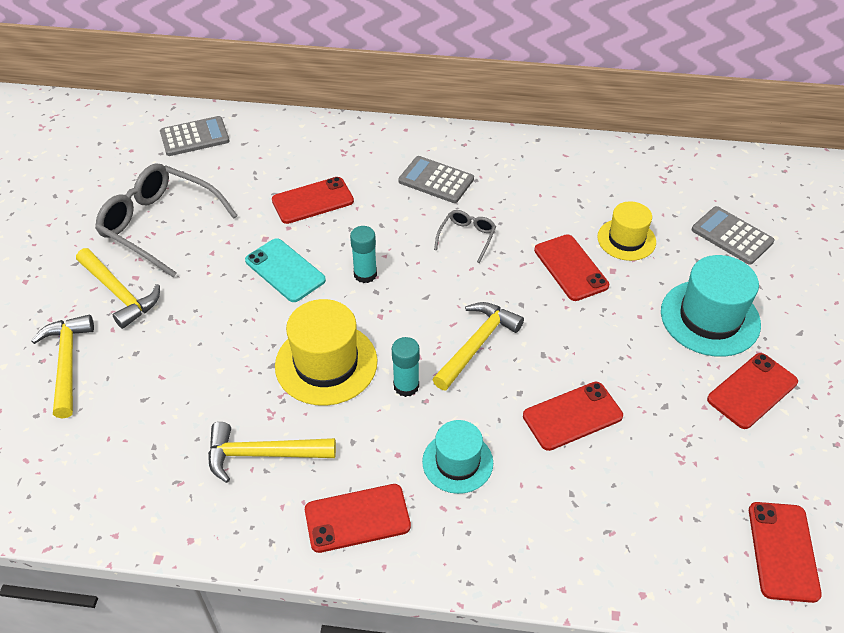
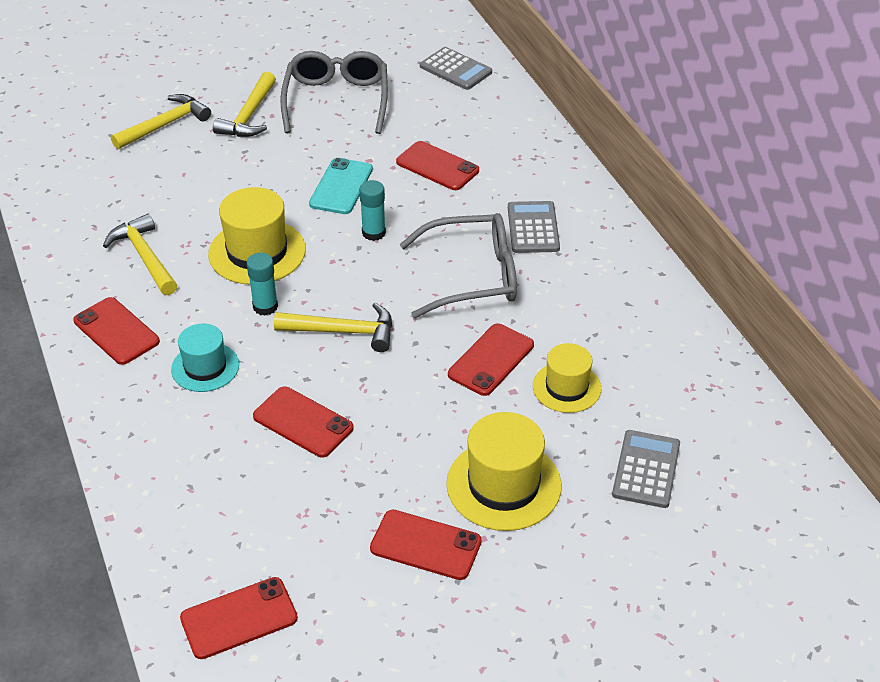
camera: 60 degrees right, 5 degrees down
(467, 237) = (473, 276): grey glasses -> grey glasses, size x2.09
(710, 318) = (503, 485): turquoise hat -> yellow hat

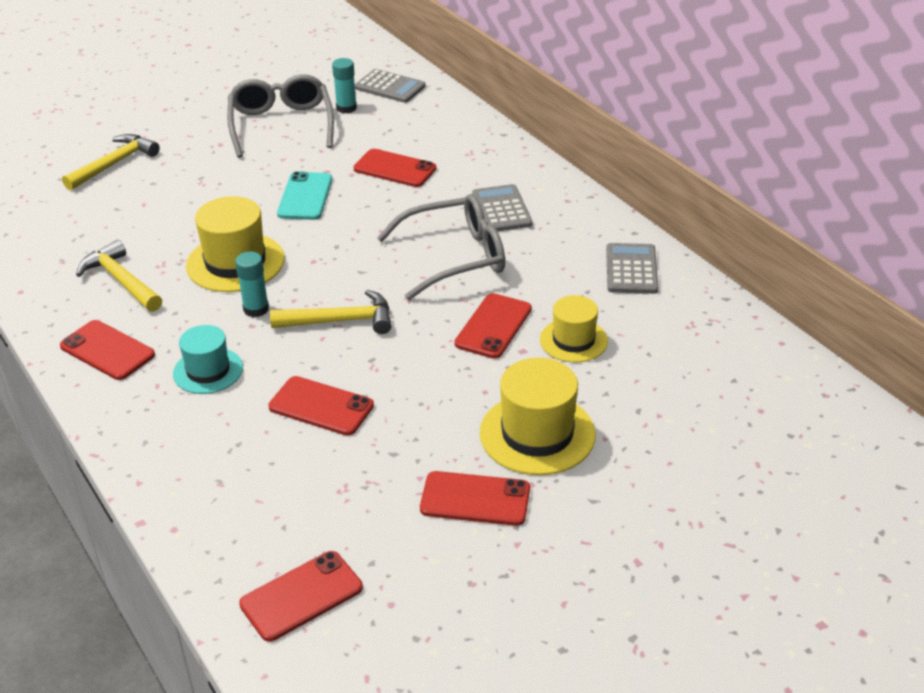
camera: 10 degrees left, 5 degrees down
(249, 115) = (197, 147): yellow hammer -> none
(373, 233) = (348, 232): turquoise glue stick -> turquoise glue stick (346, 108)
(646, 469) = (671, 400): grey calculator -> grey calculator (631, 269)

